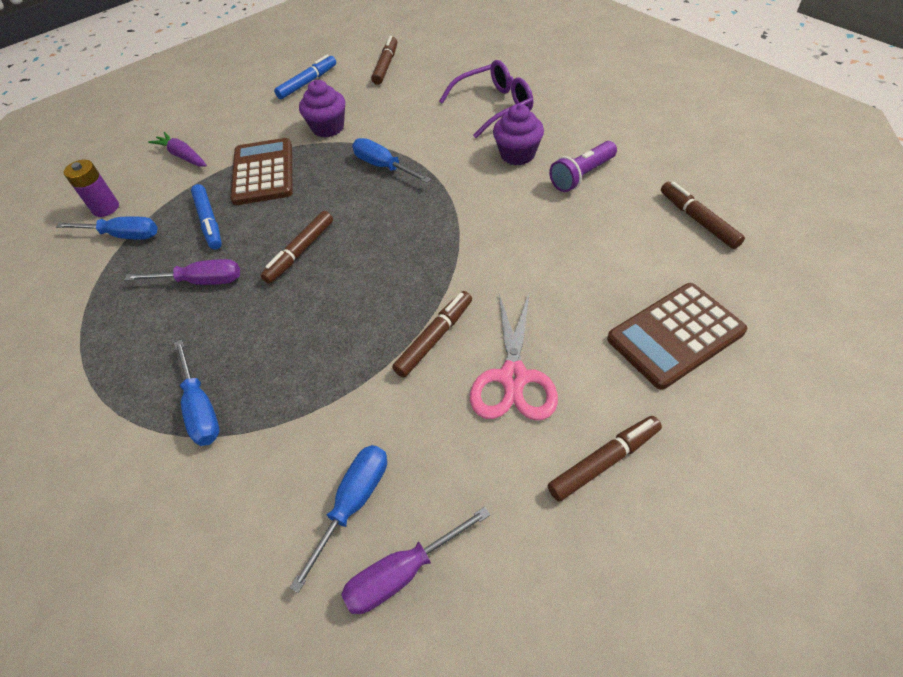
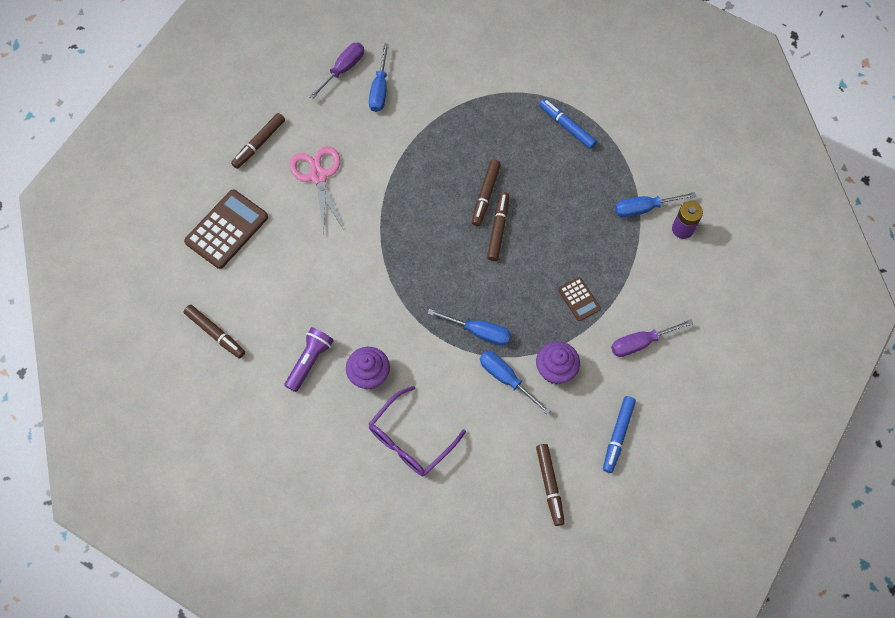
camera: 155 degrees right, 15 degrees up
(183, 156) = (665, 300): purple carrot -> none
(201, 281) = (553, 187): purple screwdriver -> purple screwdriver (641, 342)
(201, 408) = (491, 110): blue screwdriver -> blue screwdriver (506, 379)
(209, 221) = (587, 238): blue marker -> blue marker (567, 127)
(263, 172) = (579, 299): brown calculator -> brown calculator, size x0.53
(434, 338) = (374, 188): brown marker -> brown marker (485, 195)

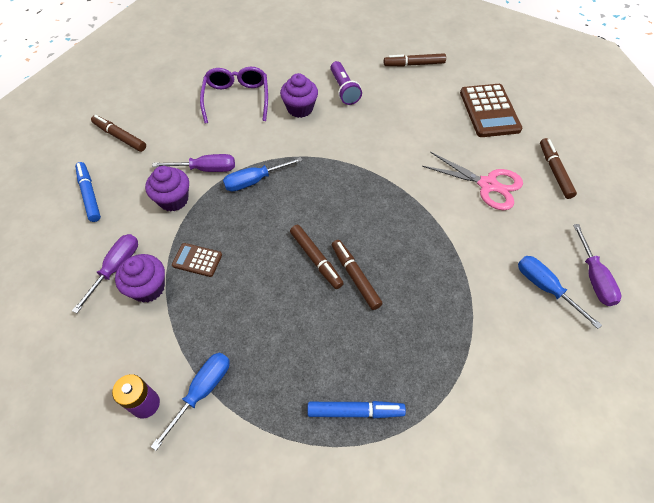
camera: 135 degrees right, 10 degrees down
(506, 379) = (205, 169): blue screwdriver -> purple screwdriver
(628, 306) = (148, 288): none -> purple cupcake

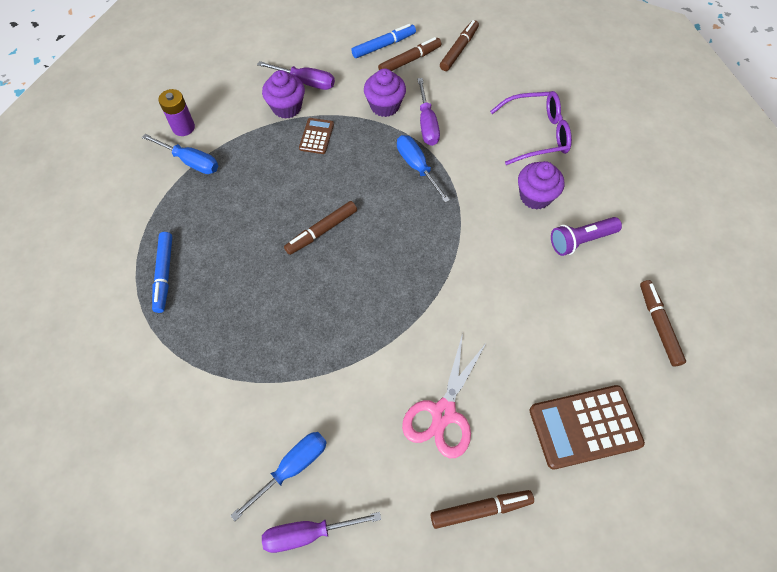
camera: 85 degrees right, 5 degrees up
(355, 277) = (301, 268): brown marker -> brown marker (409, 60)

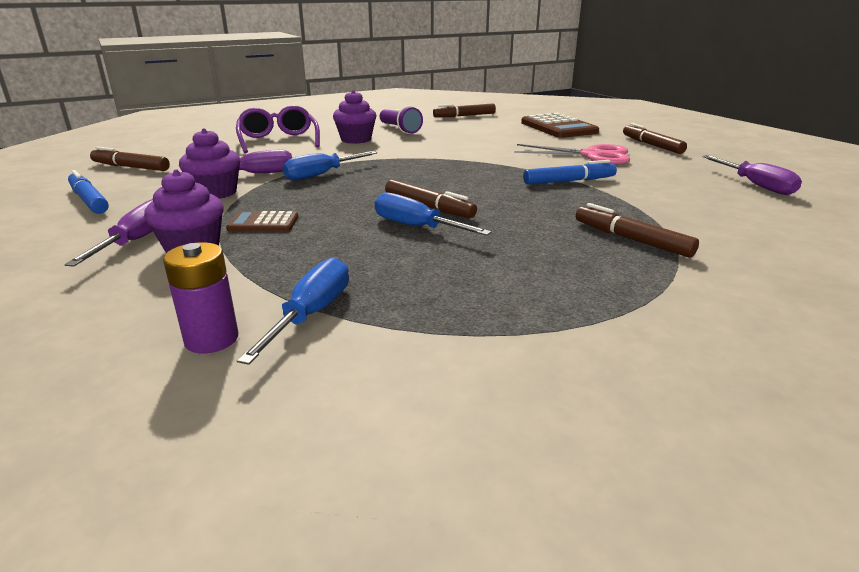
camera: 100 degrees left, 35 degrees down
(164, 274) = (564, 297): blue marker -> blue marker (568, 181)
(292, 468) = (713, 195): blue screwdriver -> blue screwdriver (417, 227)
(409, 60) = (133, 186): brown marker -> brown marker (632, 240)

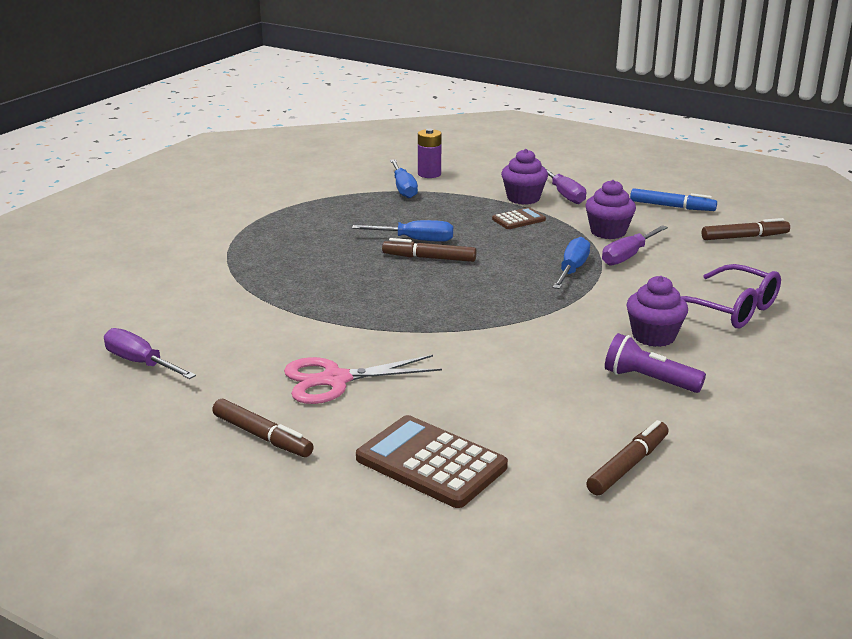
camera: 150 degrees right, 0 degrees up
(568, 181) = (337, 319): blue marker -> none
(632, 240) = (260, 264): brown marker -> none

